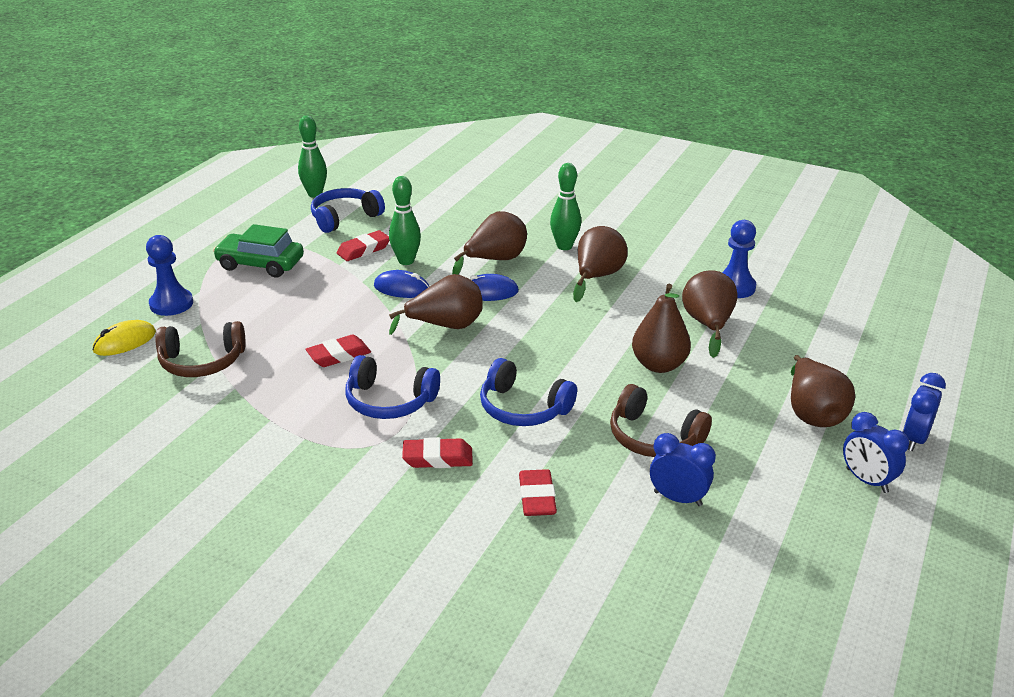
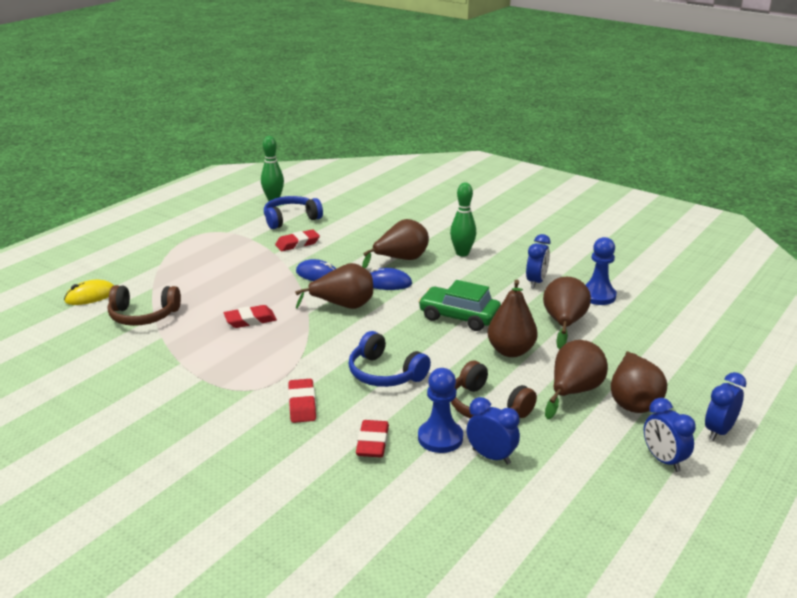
camera: 10 degrees right, 5 degrees down
(171, 304) = (135, 272): blue pawn -> blue pawn (440, 438)
(260, 264) = (213, 248): green car -> green car (459, 317)
(389, 401) = (278, 358): blue headphones -> none
(406, 261) = (328, 254): green bowling pin -> none
(437, 458) = (302, 404): red eraser -> red eraser turned 75 degrees clockwise
(597, 277) = (482, 279): brown pear -> brown pear (574, 392)
(660, 276) = (536, 282): none -> blue clock

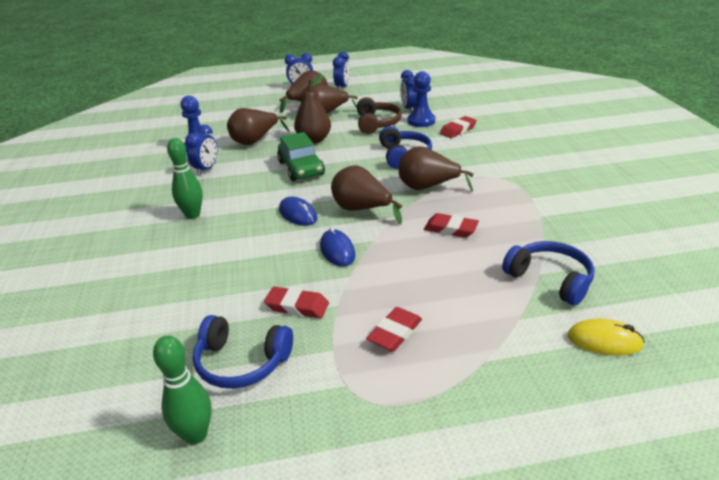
camera: 135 degrees left, 5 degrees up
(143, 316) = (550, 279): brown headphones -> blue headphones
(302, 404) = (476, 158): red eraser -> red eraser (395, 333)
(401, 259) = (246, 232): brown pear -> brown pear (427, 187)
(536, 282) = (206, 169): blue clock -> blue clock turned 135 degrees clockwise

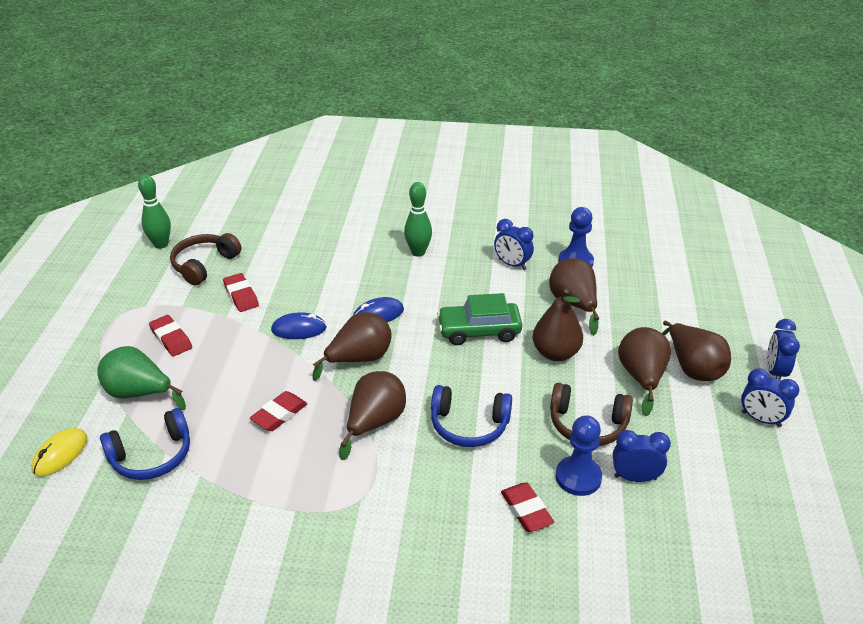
camera: 105 degrees right, 5 degrees up
(242, 362) = (204, 265): blue headphones -> brown headphones
(297, 306) = (241, 296): red eraser -> red eraser turned 60 degrees counterclockwise
(488, 321) = (139, 393): none -> green pear

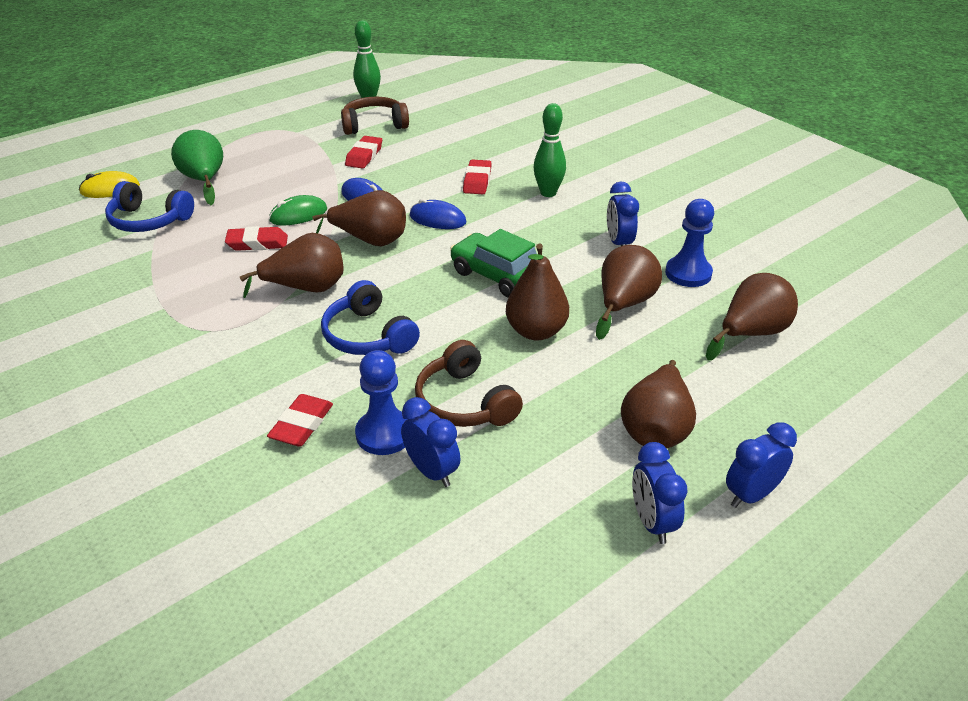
camera: 45 degrees right, 0 degrees up
(171, 339) = (276, 159): red eraser -> red eraser (477, 181)
(272, 373) = (298, 215): none -> green mouse
(641, 377) = (585, 401): brown pear -> brown pear (751, 334)

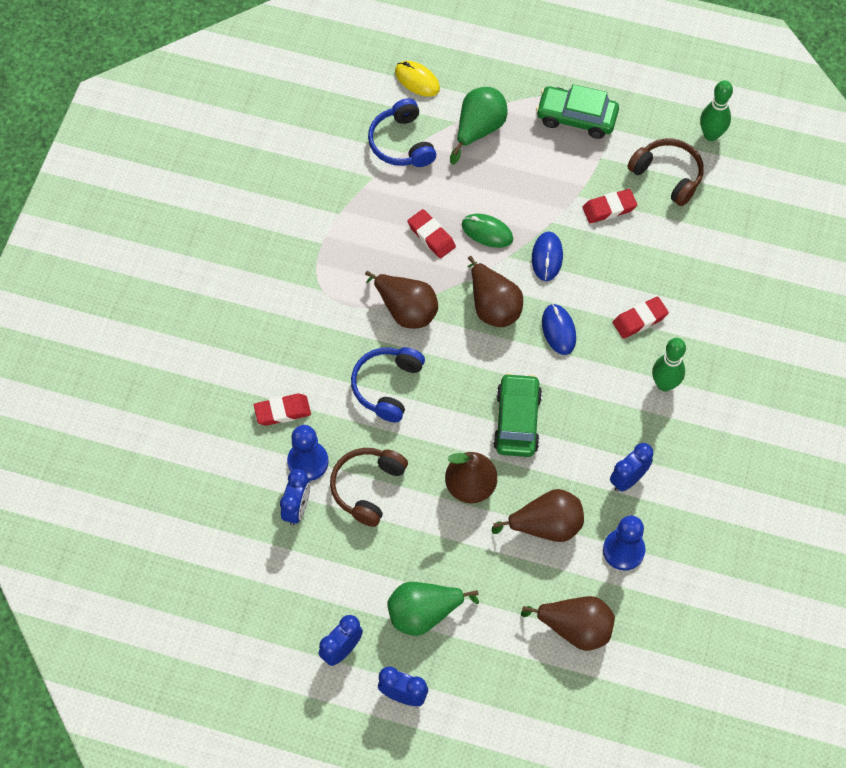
camera: 55 degrees right, 25 degrees up
(269, 139) = (576, 118): none -> green car
(656, 429) = (424, 613): brown pear -> green pear

